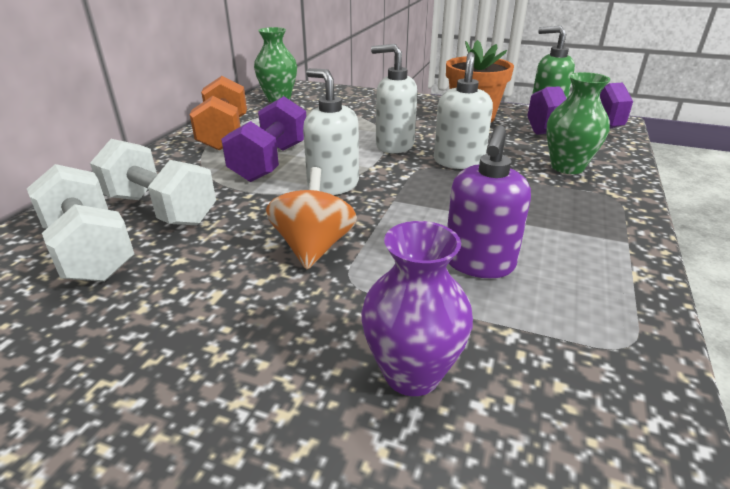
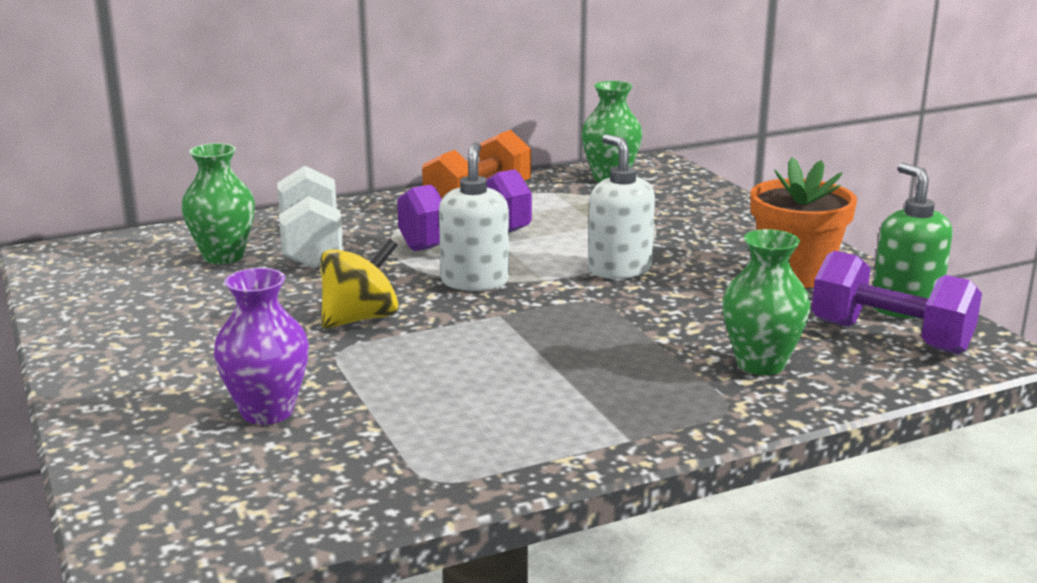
camera: 45 degrees right, 10 degrees down
(90, 251) = (223, 256): white dumbbell -> green vase
(313, 247) = (360, 318): orange spinning top -> yellow spinning top
(458, 161) = (648, 310): white soap dispenser -> none
(479, 263) = (455, 386): purple soap dispenser -> none

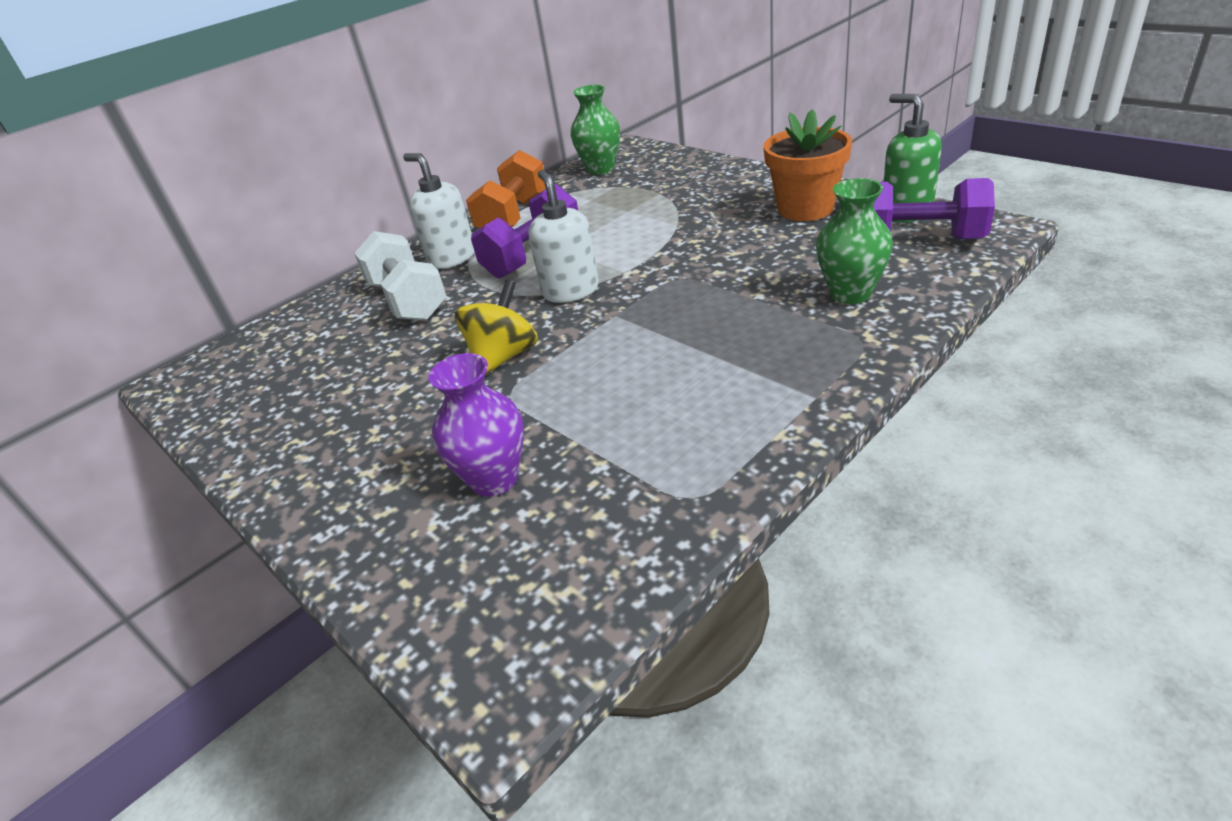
camera: 15 degrees left, 15 degrees up
(223, 256) = (338, 334): green vase -> none
(619, 269) = (674, 244): white soap dispenser -> white soap dispenser (452, 258)

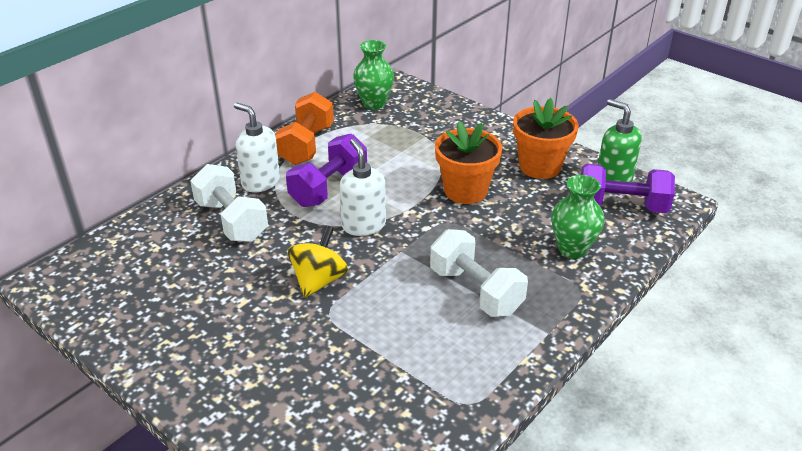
camera: 10 degrees left, 0 degrees up
(494, 479) = (328, 382): purple vase -> none
(706, 243) = (465, 190): none -> orange flower pot
(712, 353) = (475, 291): none -> white dumbbell

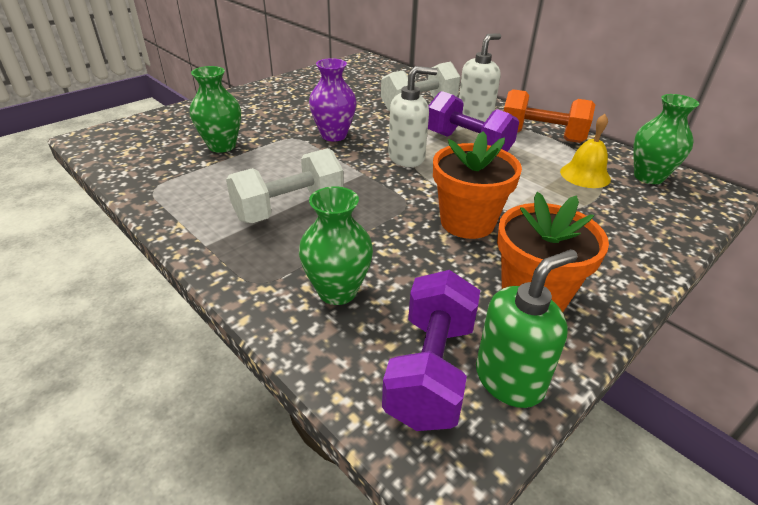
camera: 95 degrees right, 0 degrees up
(319, 280) = (334, 135): yellow spinning top -> purple vase
(359, 372) = (222, 146): none -> green vase
(377, 131) = (585, 175): none -> yellow bell

